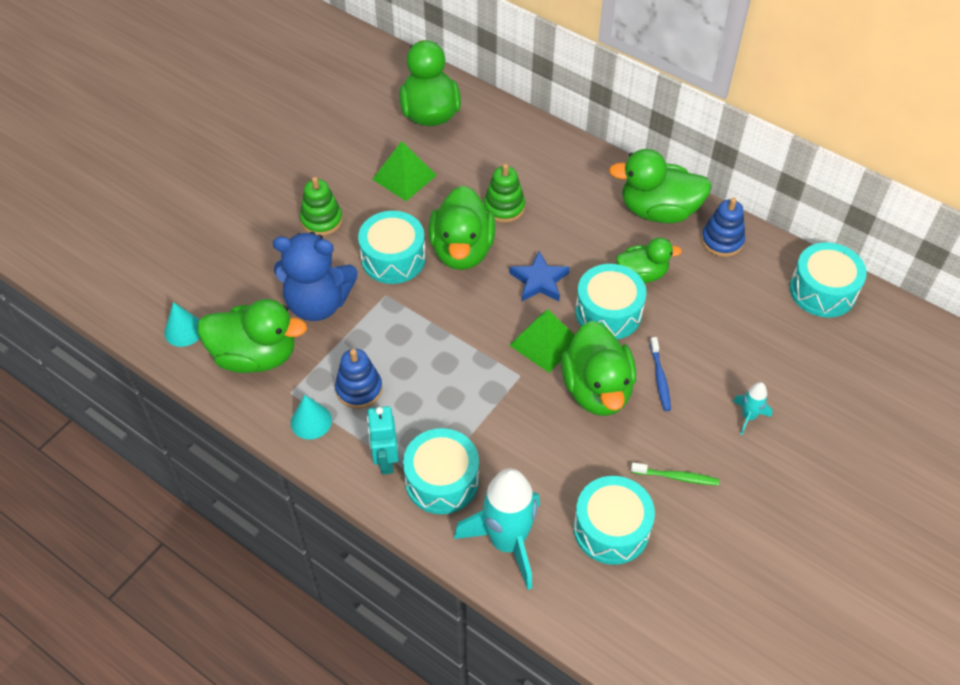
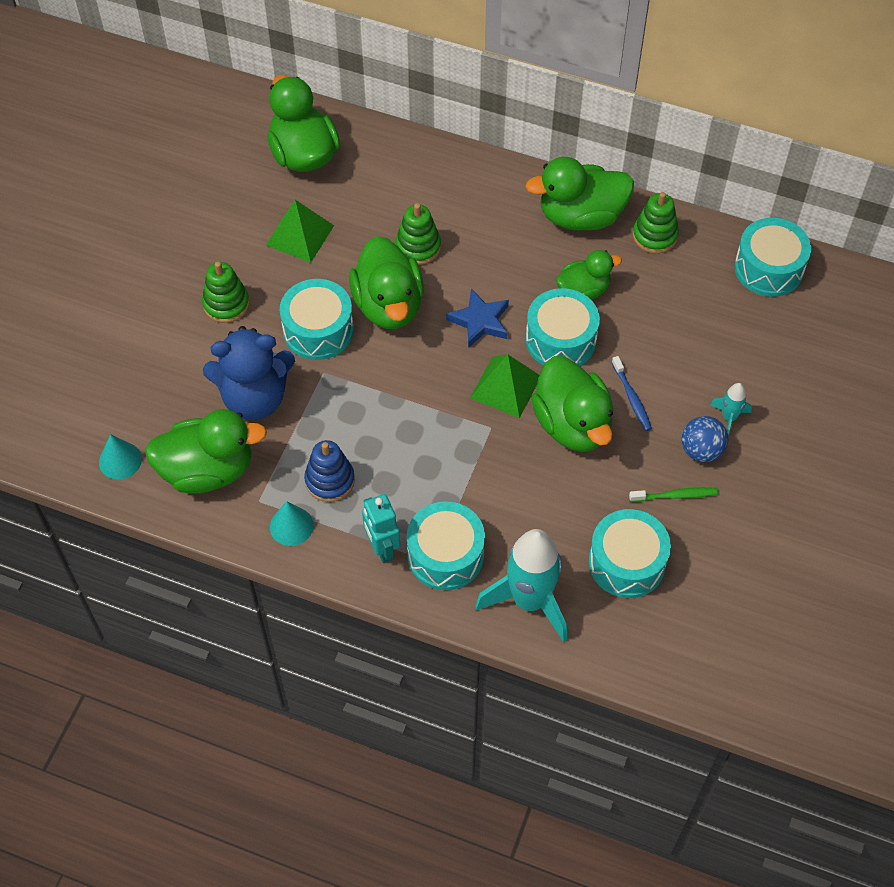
camera: 15 degrees left, 5 degrees up
(713, 441) = (701, 450): none -> blue ball
(722, 241) = (655, 236): blue stacking toy -> green stacking toy

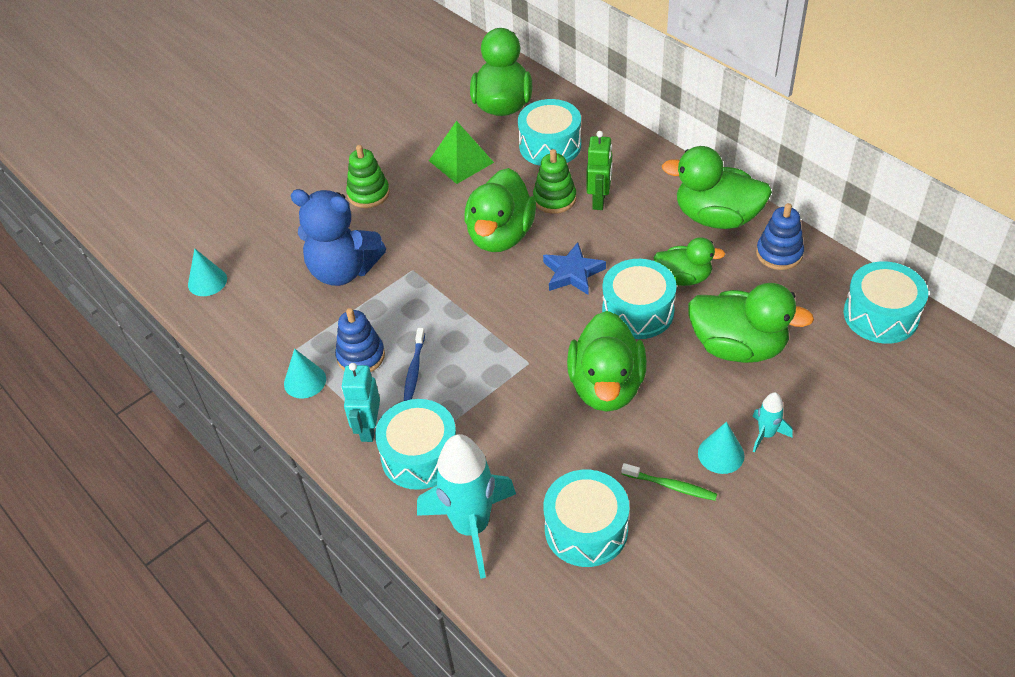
camera: 30 degrees right, 10 degrees down
(208, 470) = (268, 313): green duck -> green duck (738, 347)
(318, 330) = (429, 236): turquoise drum -> turquoise drum (550, 146)
(462, 234) = (599, 200): none -> green robot
(505, 387) = (563, 333): green pyramid -> none
(632, 398) = (677, 383): blue toothbrush -> blue toothbrush (414, 369)
(655, 236) = (779, 253): green stacking toy -> blue stacking toy
(701, 450) = (721, 454): blue ball -> turquoise cone

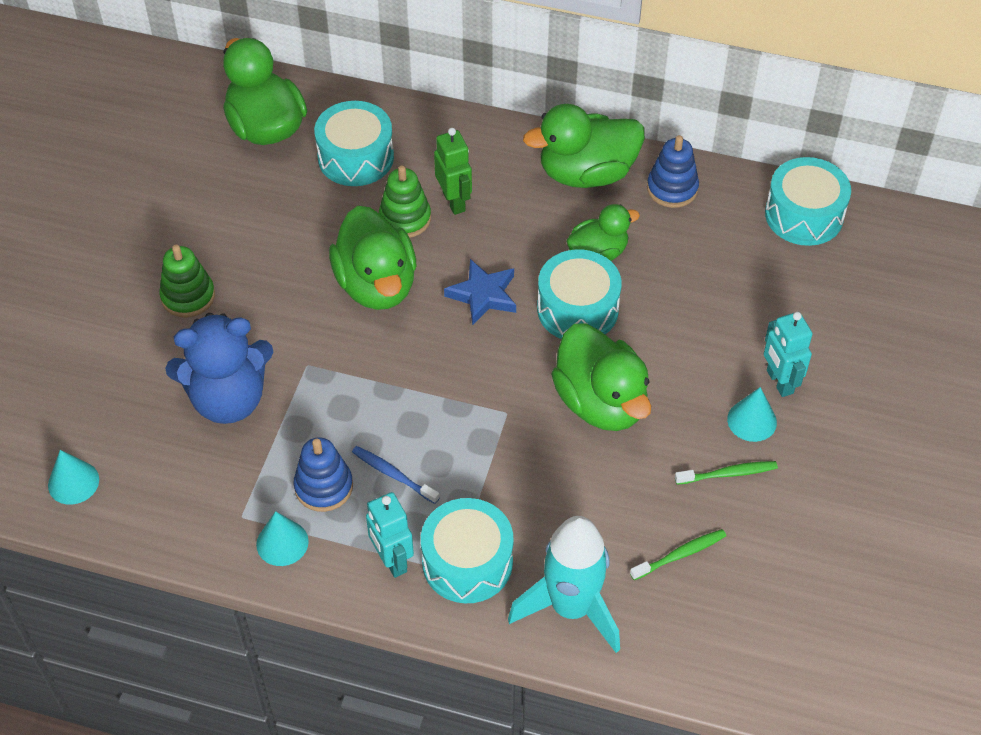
camera: 35 degrees left, 5 degrees up
(414, 369) = (393, 474): blue toothbrush -> blue toothbrush turned 150 degrees clockwise
(461, 161) = (268, 214): green pyramid -> none
(586, 529) = (680, 554): turquoise drum -> green toothbrush
(738, 347) = (697, 304): green duck -> none
(766, 434) = (779, 382): turquoise rocket -> turquoise robot

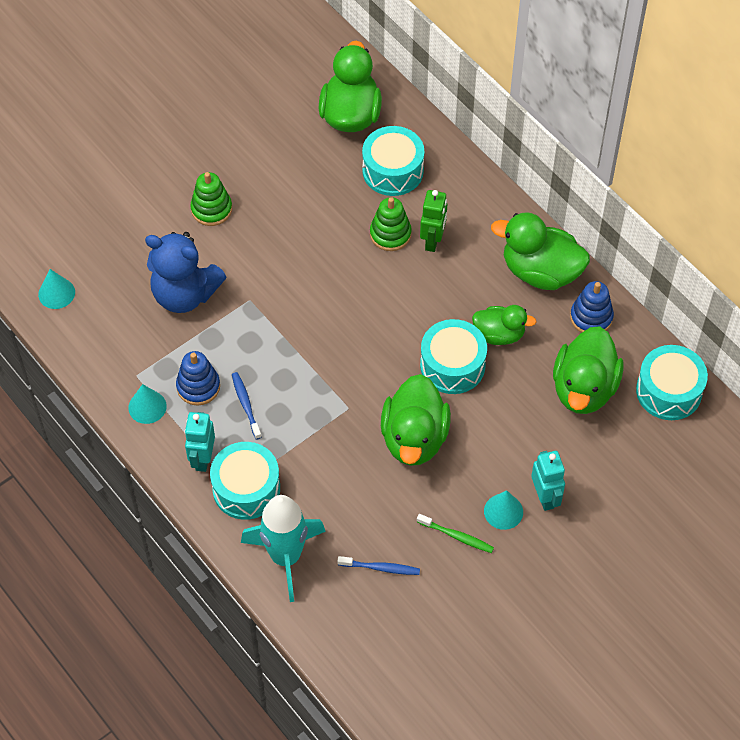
camera: 35 degrees right, 5 degrees up
(376, 284) = (335, 270): green duck -> green duck (584, 388)
(483, 295) = (398, 318): blue star -> none
(680, 554) = (381, 568): green toothbrush -> blue toothbrush
(779, 382) = (545, 497): turquoise robot -> turquoise robot turned 150 degrees clockwise

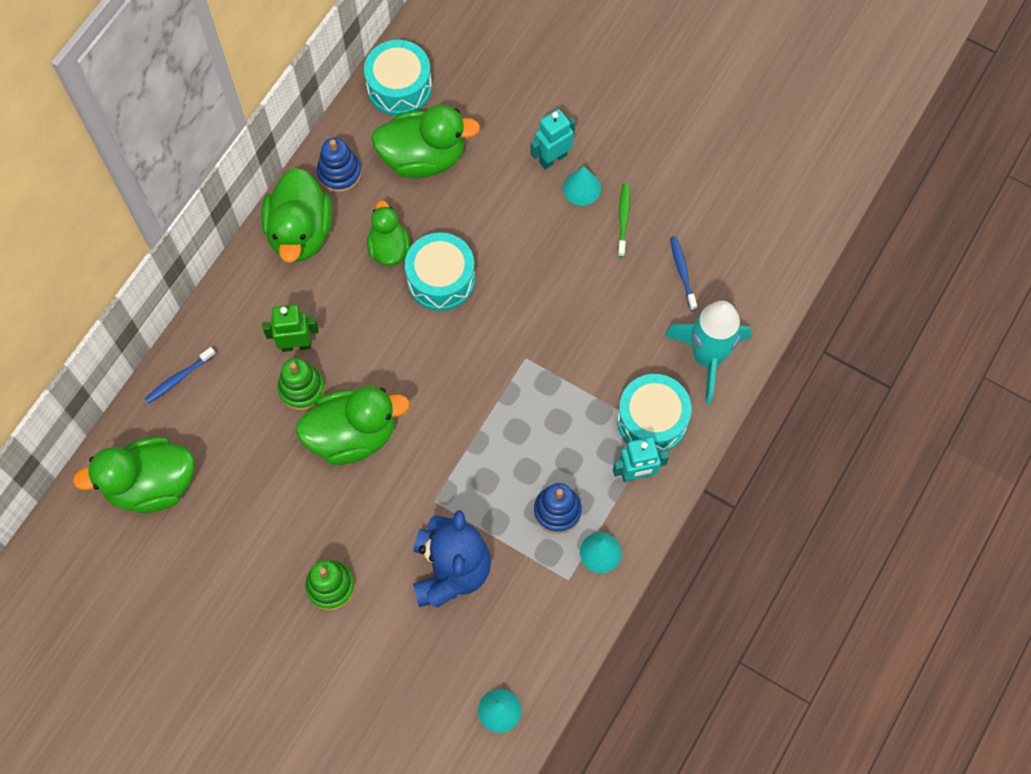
camera: 110 degrees left, 10 degrees up
(246, 405) = (560, 456): blue toothbrush -> blue toothbrush (179, 378)
(392, 171) = (217, 414): turquoise drum -> none
(414, 438) = (535, 287): green duck -> green duck (352, 435)

